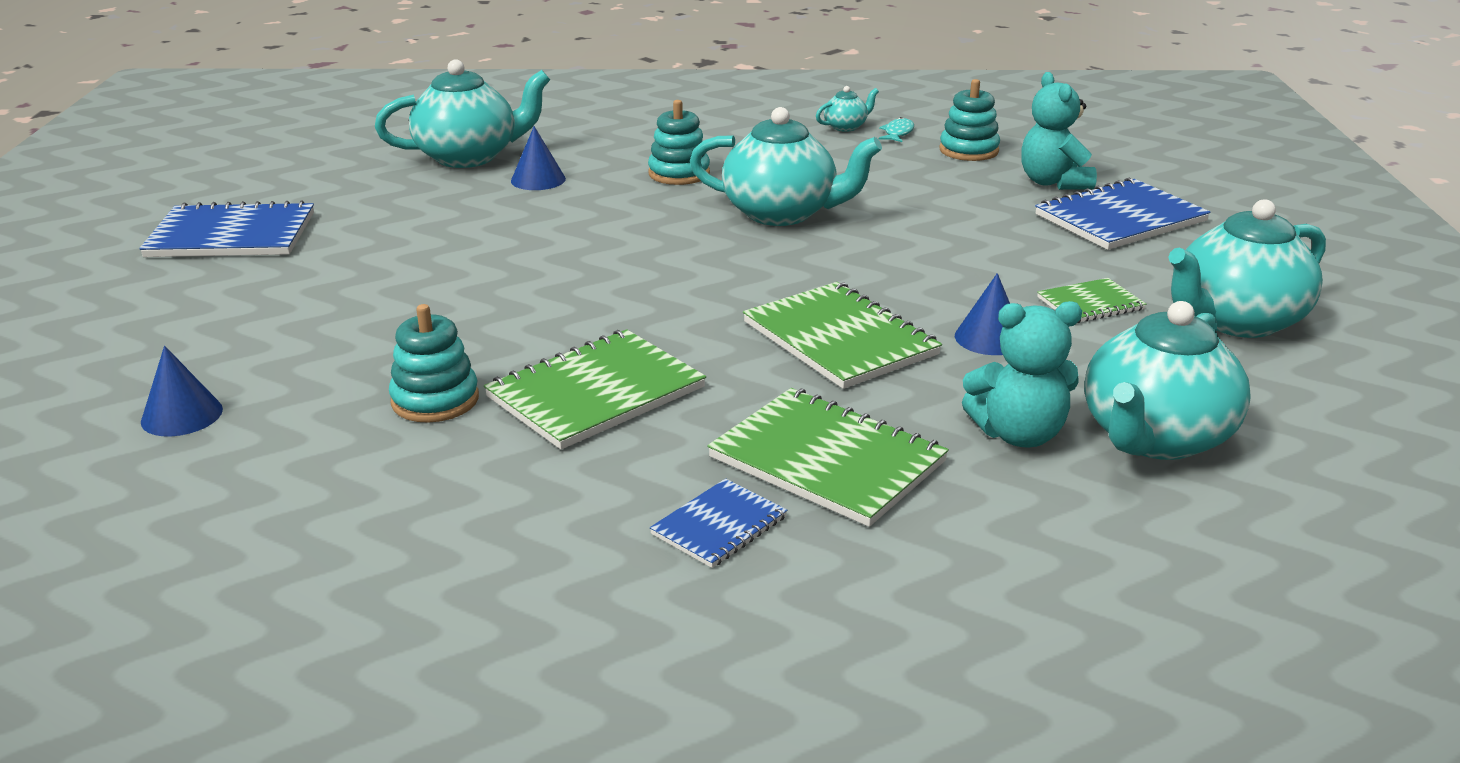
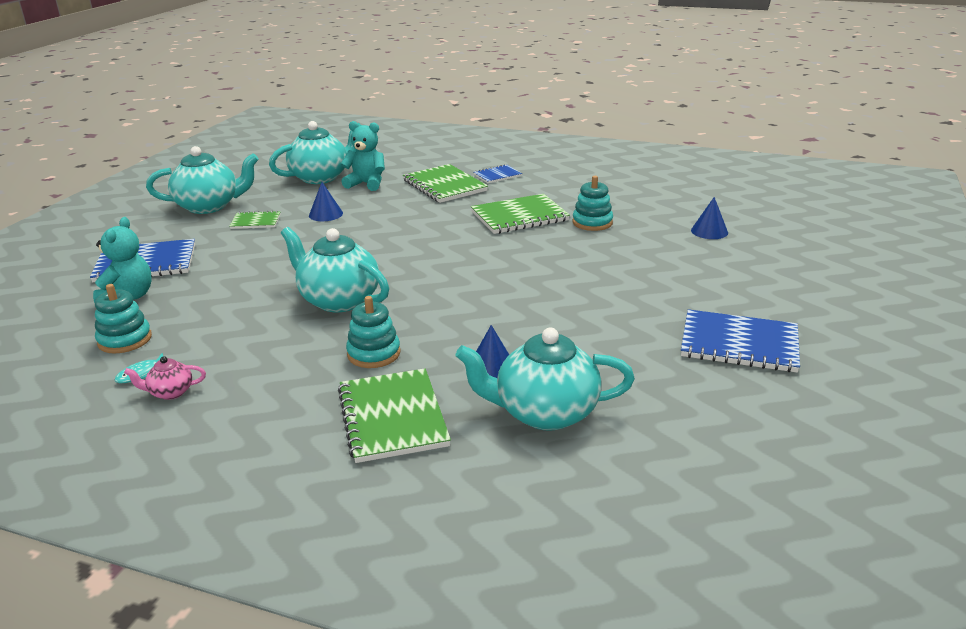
camera: 160 degrees left, 0 degrees up
(839, 339) = (392, 223): green notebook -> green notebook (392, 417)
(846, 127) = (170, 392): turquoise teapot -> pink teapot

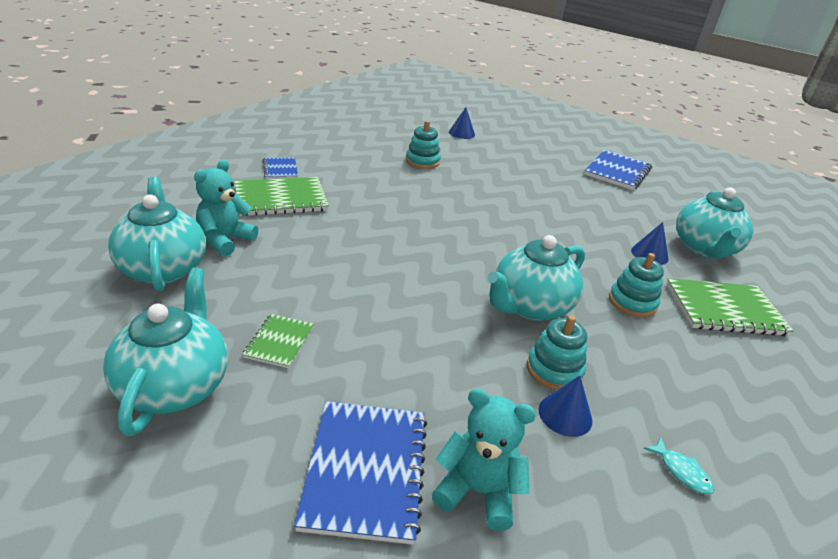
camera: 80 degrees left, 5 degrees up
(125, 340) = (602, 491): turquoise stacking toy -> turquoise stacking toy (554, 370)
(170, 392) = (715, 445): pink teapot -> none
(326, 214) = (299, 283): blue cone -> blue cone (565, 415)
(519, 216) = (389, 183): green notebook -> none

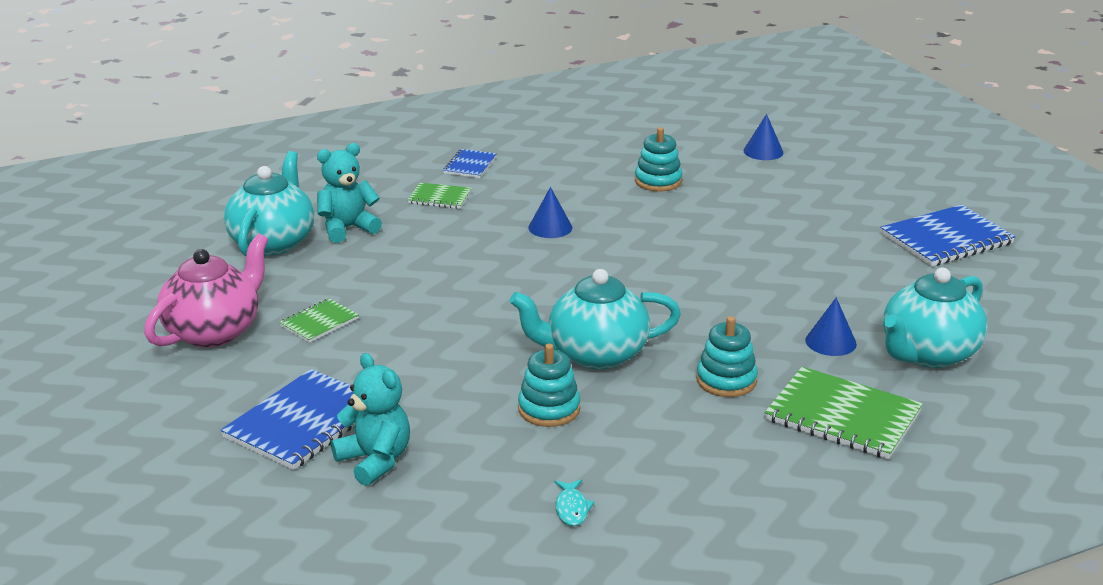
camera: 35 degrees right, 5 degrees down
(175, 386) = (214, 331): turquoise teapot -> pink teapot
(281, 199) = (440, 197): green notebook -> green notebook, size x0.54
(565, 415) = (514, 441): blue cone -> blue cone (550, 227)

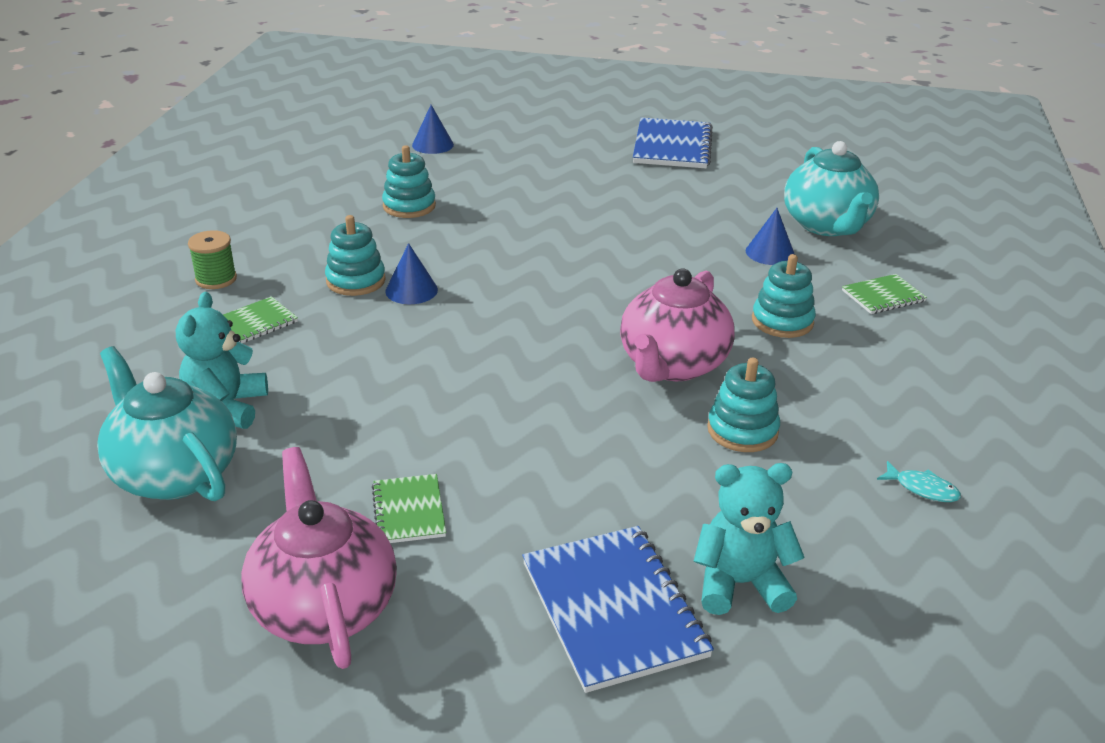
camera: 55 degrees left, 5 degrees up
(470, 165) = (216, 279): blue notebook -> green spool
(533, 205) = (356, 281): none -> turquoise stacking toy
(595, 354) = (672, 365): turquoise teapot -> pink teapot
(842, 416) = (883, 296): green notebook -> green notebook, size x0.54

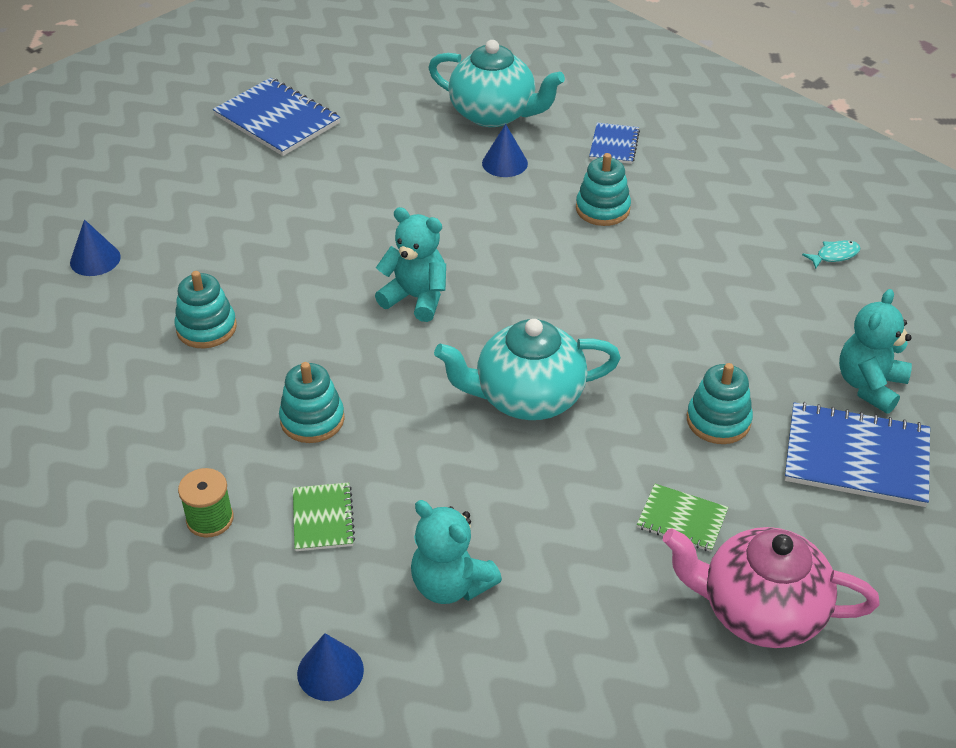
camera: 55 degrees left, 10 degrees up
(174, 473) = (525, 653): turquoise teapot -> turquoise teapot (527, 397)
(411, 290) = (365, 390): blue cone -> blue cone (330, 671)
(543, 274) = (416, 298): none -> turquoise teddy bear
(672, 365) = (610, 292): pink teapot -> none
(742, 430) = (716, 300): turquoise stacking toy -> turquoise stacking toy (718, 421)
(883, 296) = (614, 145): green notebook -> blue notebook

